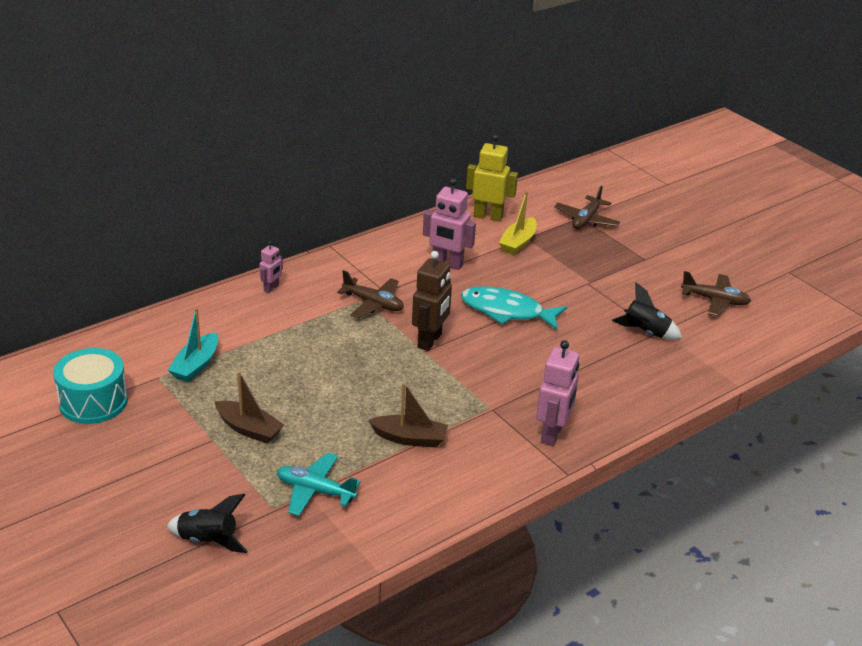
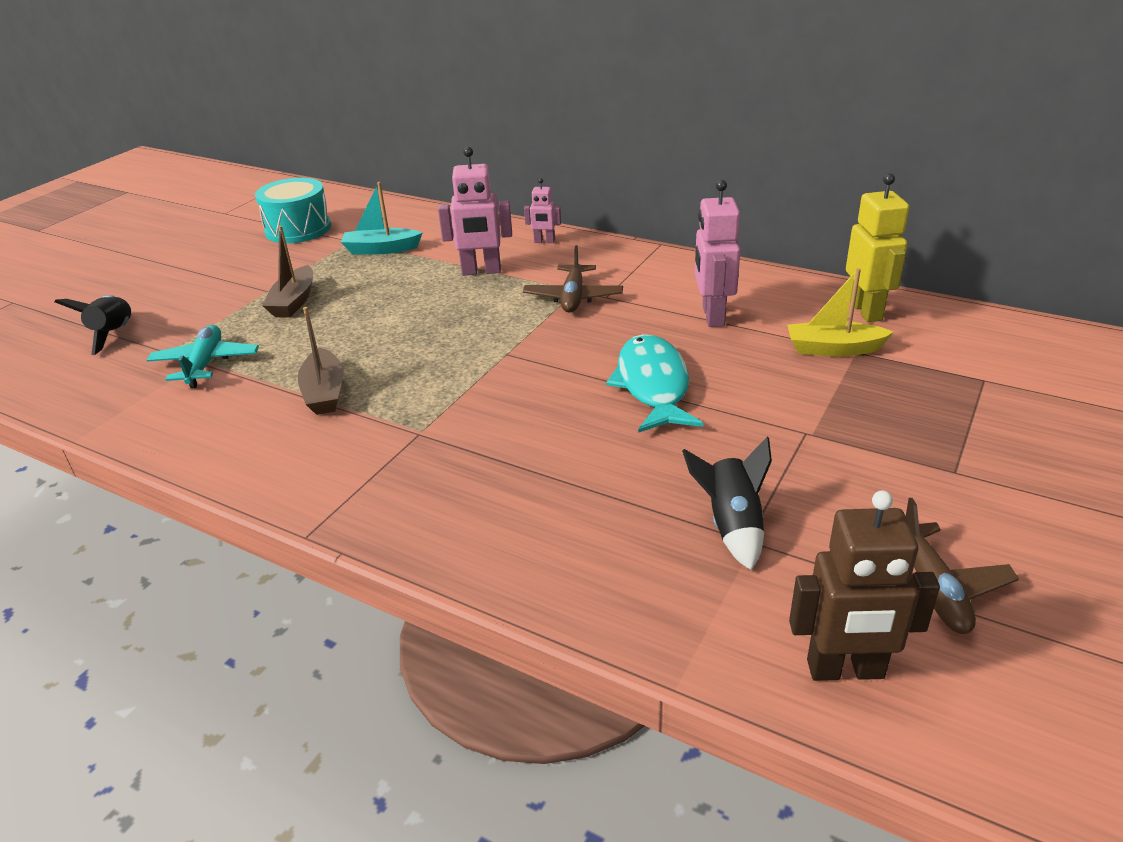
camera: 70 degrees right, 0 degrees up
(430, 341) = (531, 351): brown robot -> brown robot (845, 670)
(552, 434) = (392, 498): pink robot -> pink robot (481, 271)
(586, 220) = (984, 386): brown plane -> none

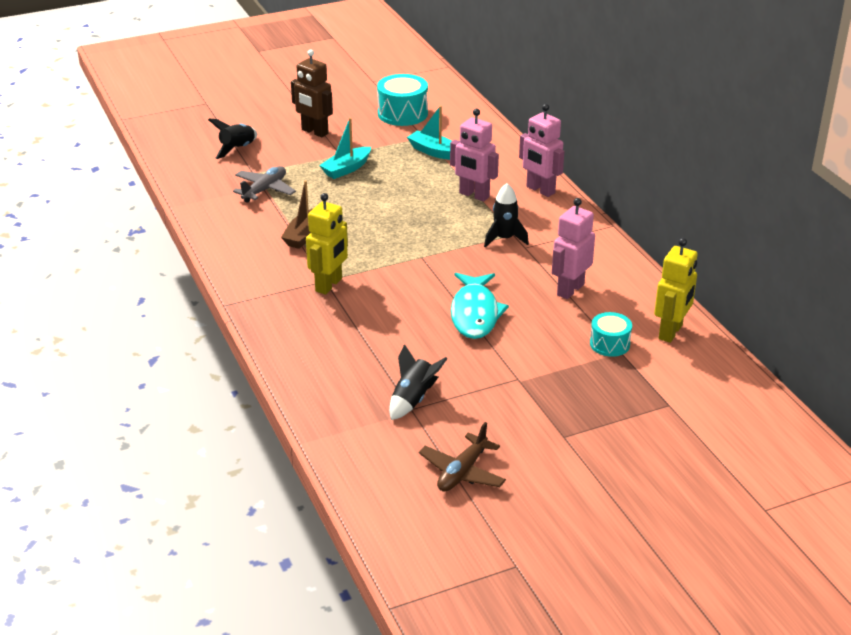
camera: 35 degrees right, 0 degrees up
(205, 364) = (265, 190): turquoise plane -> grey plane
(294, 302) = (346, 169): brown boat -> turquoise boat
(431, 436) = (329, 285): none -> yellow robot
(544, 241) = (540, 190): pink robot -> pink robot, size x1.82
(573, 297) = (504, 239): brown plane -> black rocket
(653, 385) = (475, 313): turquoise fish -> turquoise fish turned 150 degrees clockwise
(833, 349) = (609, 344): yellow boat -> turquoise drum
(845, 670) = (376, 476): brown robot -> brown robot (314, 132)

